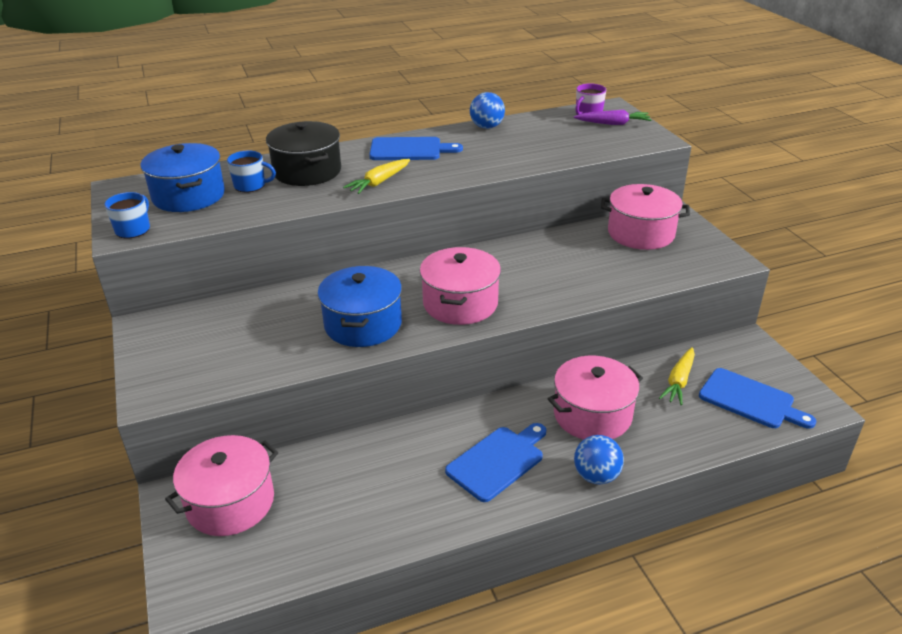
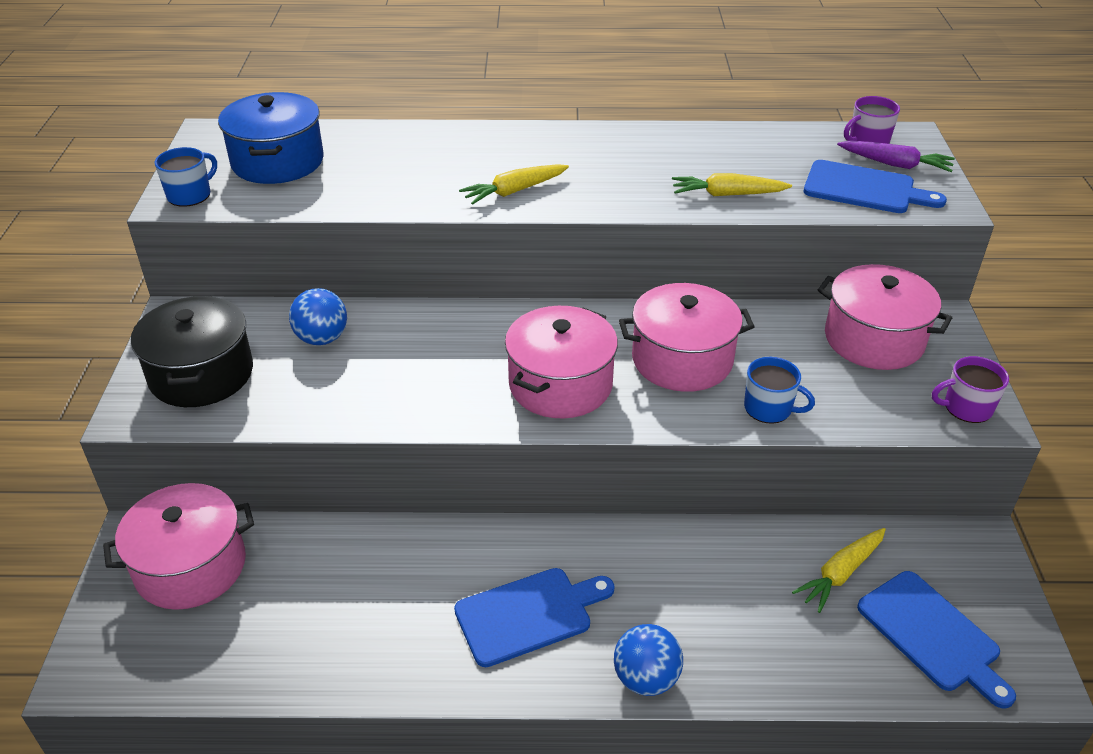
camera: 20 degrees right, 5 degrees up
(250, 185) = (356, 162): blue mug -> blue mug (769, 408)
(307, 171) = (435, 156): black pot -> black pot (201, 374)
(363, 324) = (422, 382): blue pot -> none
(409, 149) = (583, 149): blue cutting board -> blue cutting board (864, 188)
(487, 127) = (709, 135): blue ball -> blue ball (322, 338)
(522, 158) = (727, 194): none -> yellow carrot
(592, 415) = (689, 587): pink pot -> pink pot (682, 359)
(717, 258) = (966, 407): none -> purple mug

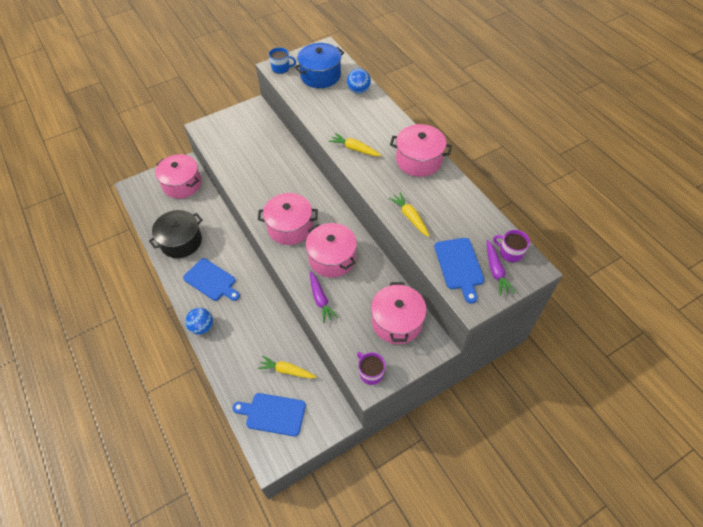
camera: 60 degrees right, 15 degrees up
(201, 374) = (230, 131): black pot -> black pot (181, 241)
(322, 338) = (269, 149): blue ball -> blue ball (358, 90)
(608, 144) = (418, 160): none -> pink pot
(769, 408) = (320, 299): blue mug -> purple carrot
(932, 634) = (273, 414): blue cutting board -> blue cutting board turned 75 degrees clockwise

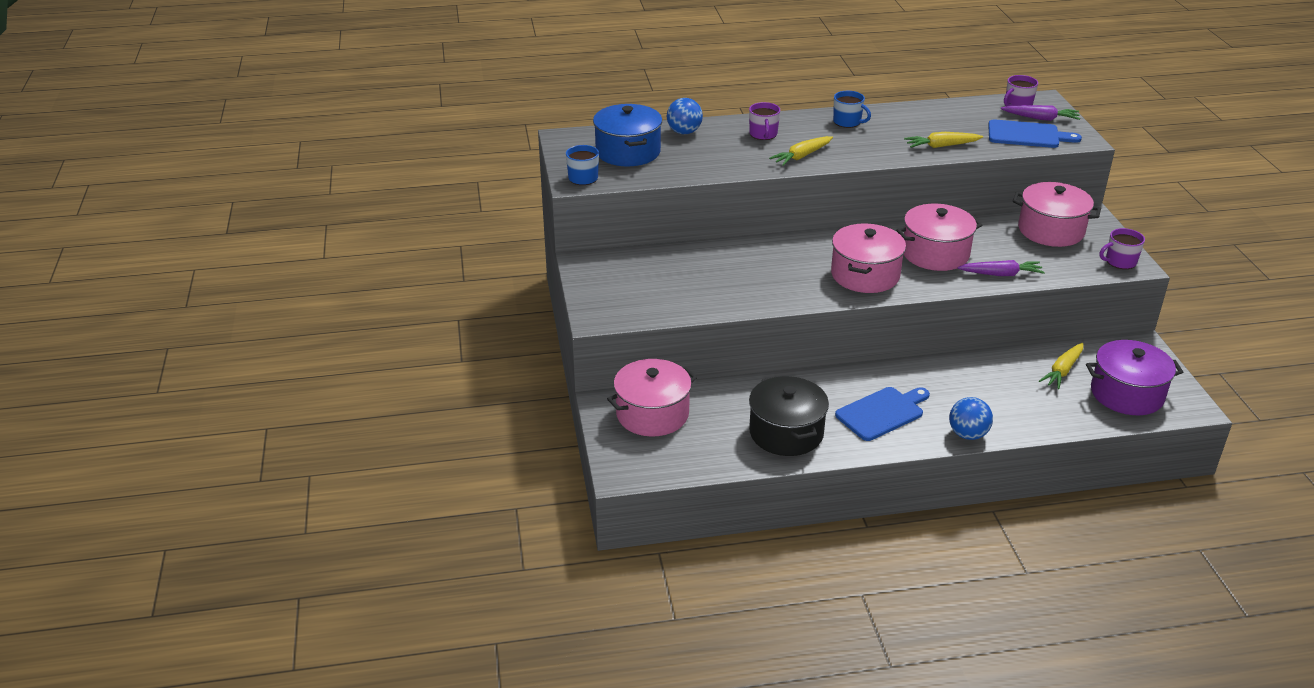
camera: 70 degrees left, 20 degrees down
(273, 414) = (1127, 394): blue cutting board -> purple pot
(375, 124) = (763, 134): none -> purple mug
(418, 160) = (847, 122): pink pot -> blue mug

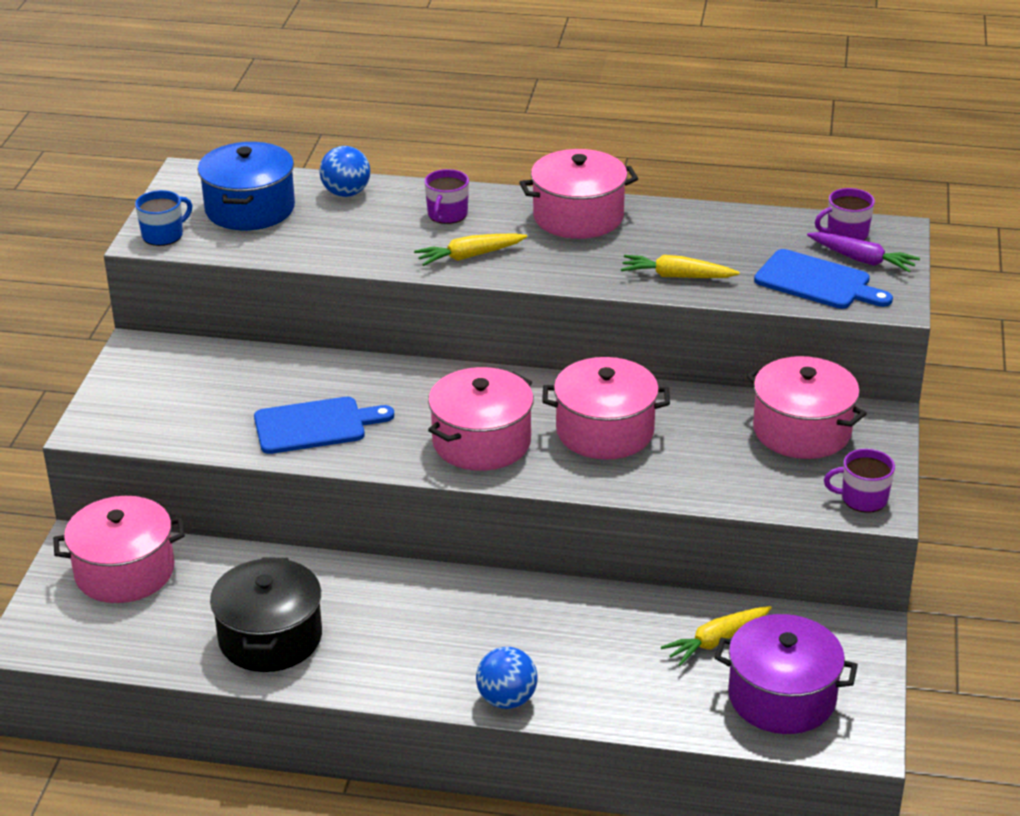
camera: 20 degrees right, 0 degrees up
(847, 122) = (578, 216): blue mug -> pink pot
(882, 413) = (417, 641): blue cutting board -> blue cutting board (315, 425)
(1001, 274) = (671, 481): purple carrot -> none

